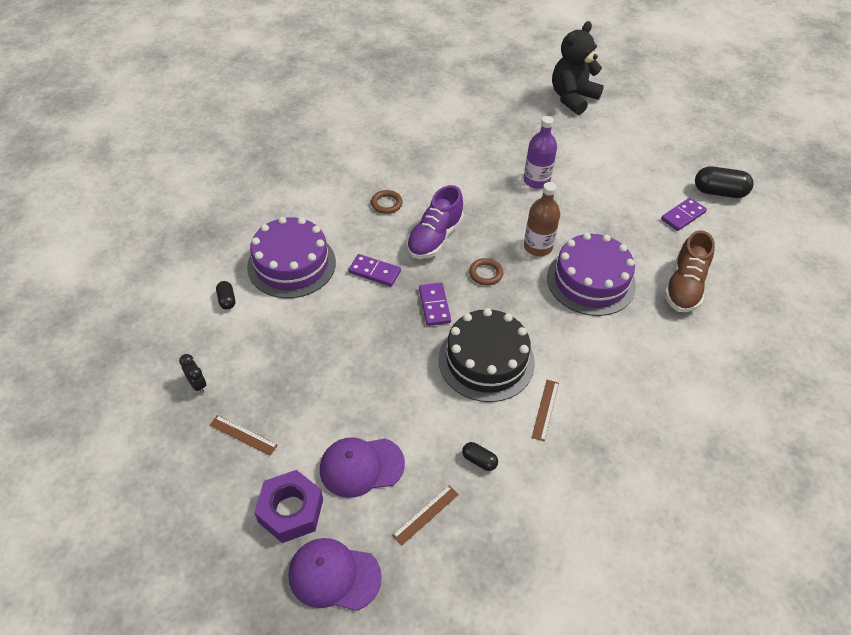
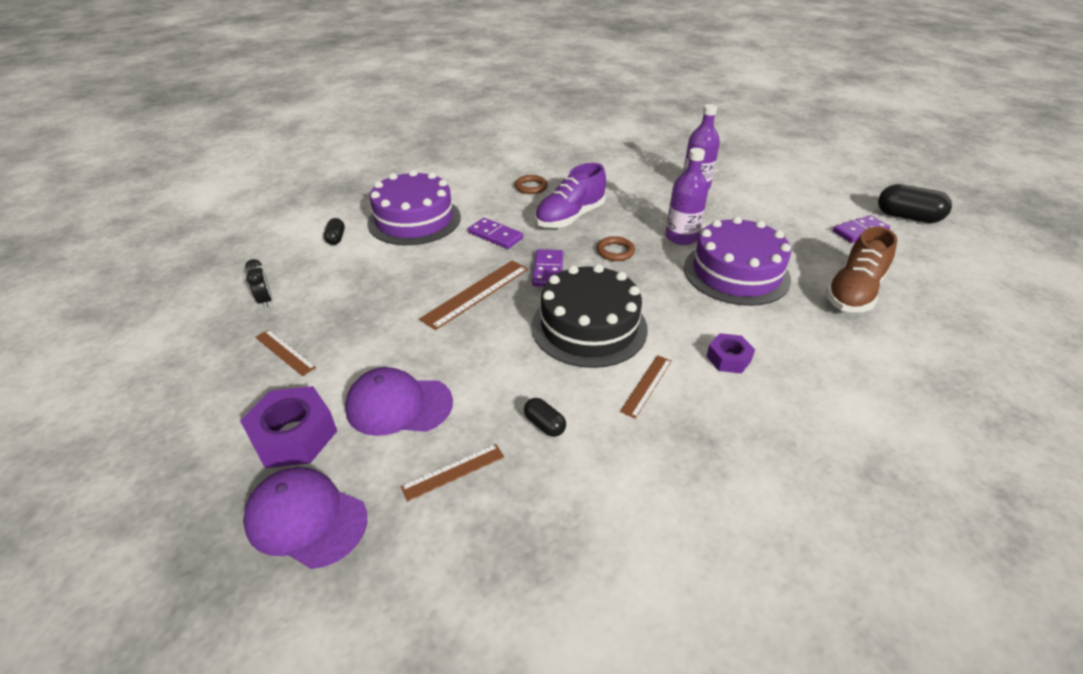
camera: 15 degrees right, 10 degrees down
(381, 342) = (476, 293): none -> brown ruler
(538, 247) = (681, 237): brown bottle -> purple bottle
(572, 98) = (750, 133): black teddy bear -> none
(600, 372) = (728, 358): none -> purple nut

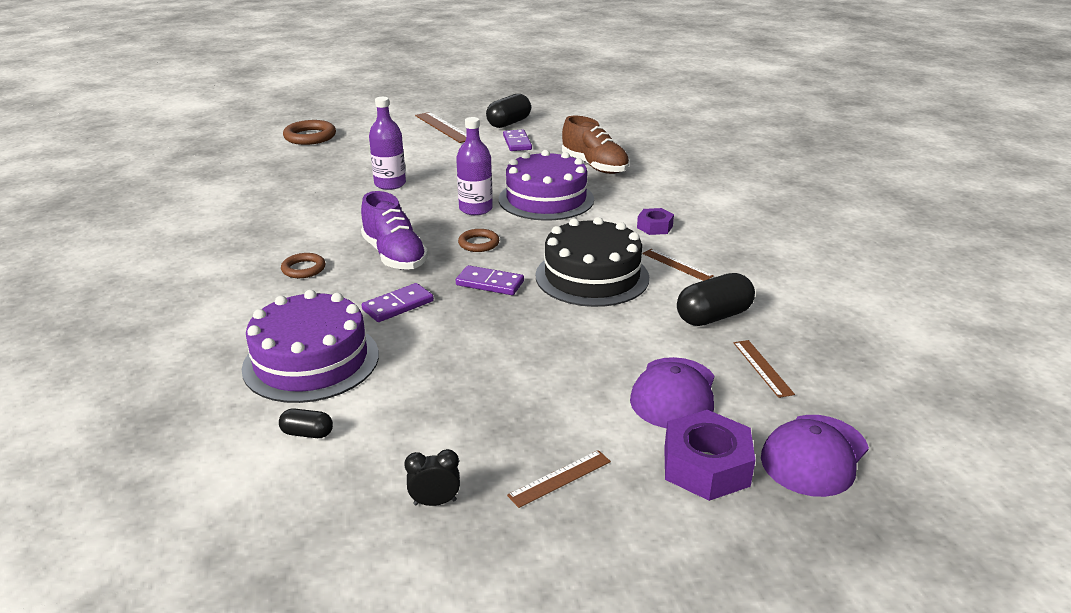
camera: 75 degrees left, 10 degrees down
(476, 293) = (507, 330): brown ruler -> brown ruler (443, 127)
(544, 424) = (713, 317): black capsule -> black capsule, size x1.92
(752, 133) = (310, 137): none -> brown ring

